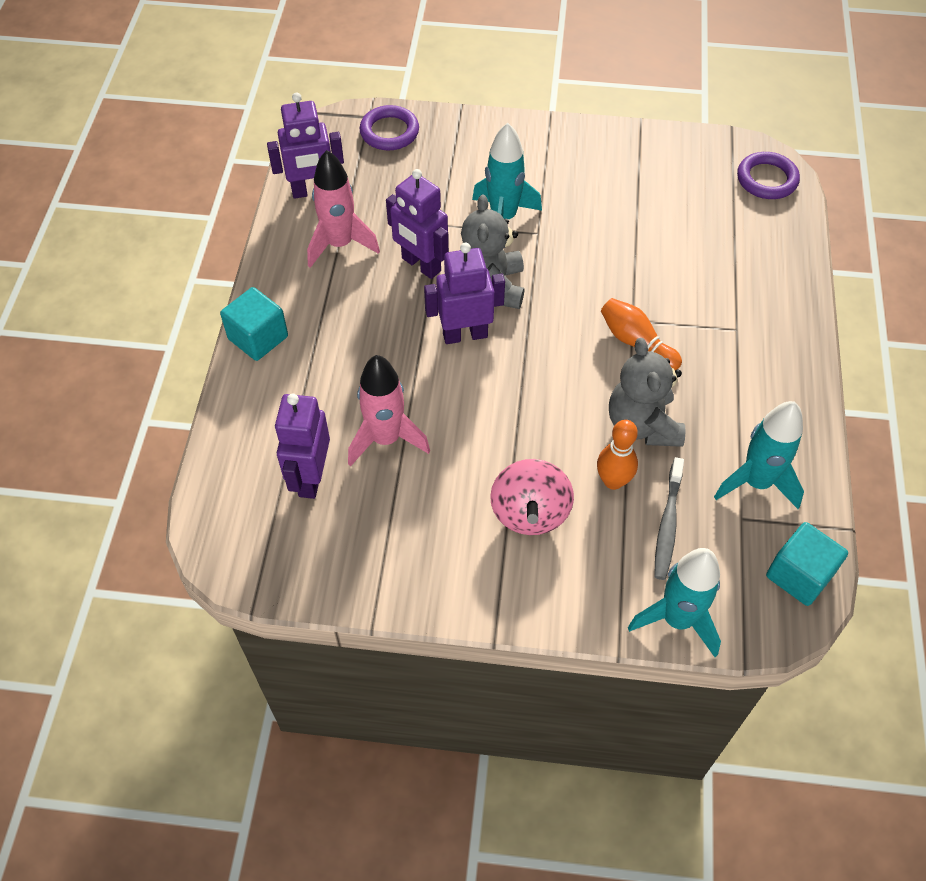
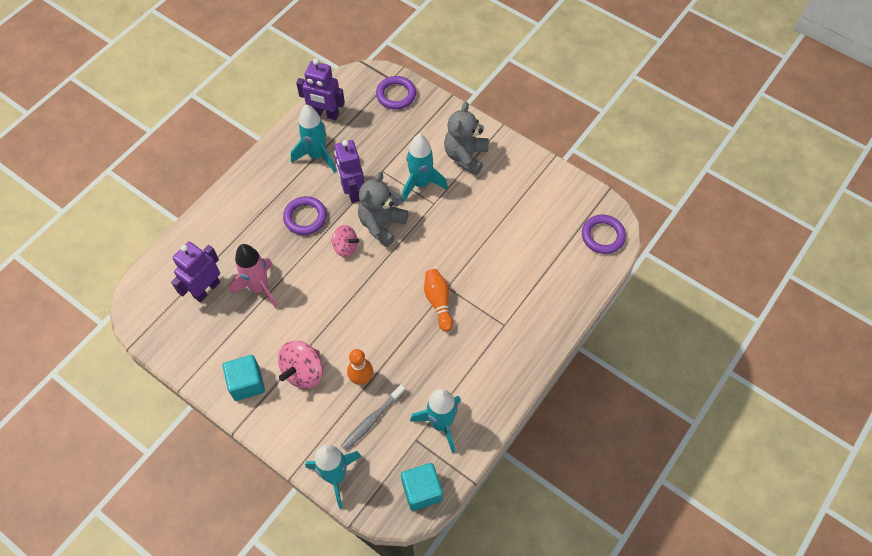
camera: 30 degrees right, 5 degrees up
(258, 338) = (235, 192): turquoise cube -> turquoise cube (247, 383)
(340, 244) = (317, 156): pink rocket -> turquoise rocket
(382, 324) = (305, 217): none -> purple ring
(465, 335) = (345, 247): purple robot -> pink spinning top
(642, 425) = (403, 354): grey teddy bear -> grey teddy bear (465, 156)

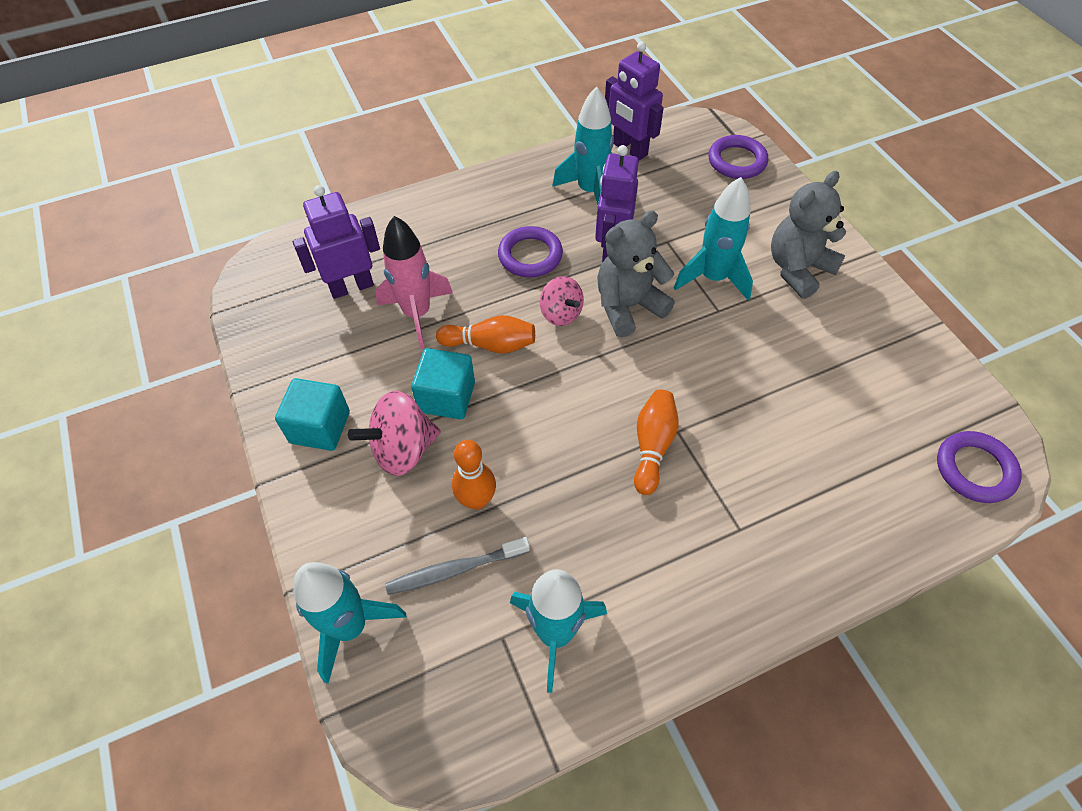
camera: 30 degrees right, 5 degrees down
(315, 286) = (490, 345): none -> orange bowling pin
(422, 490) = (463, 728): turquoise cube -> turquoise cube (447, 397)

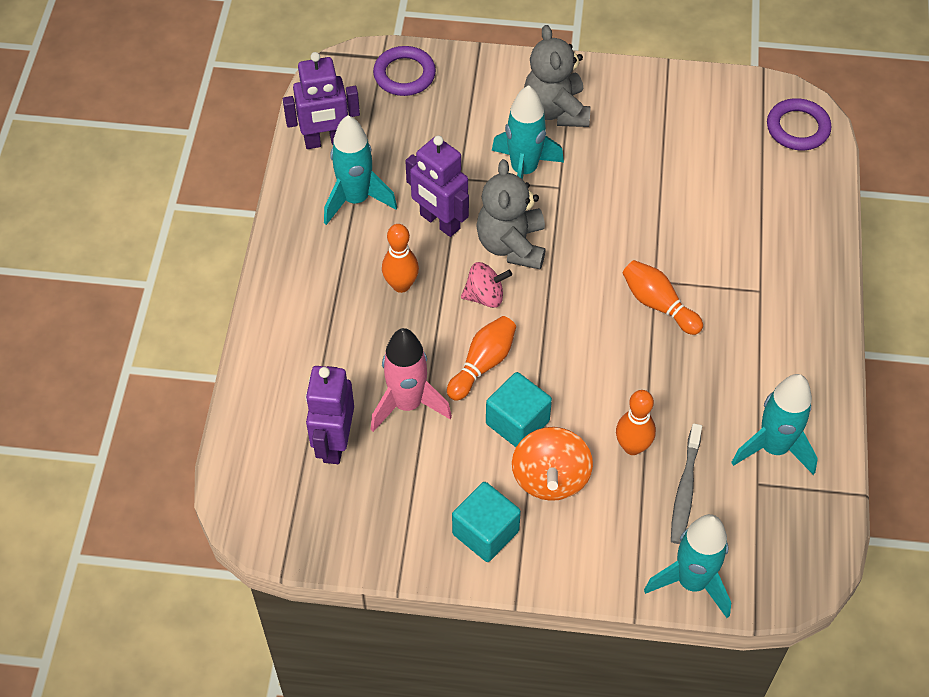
camera: 60 degrees left, 0 degrees up
(403, 449) = (550, 478): pink spinning top -> orange spinning top
(530, 255) = (401, 285): purple ring -> orange bowling pin

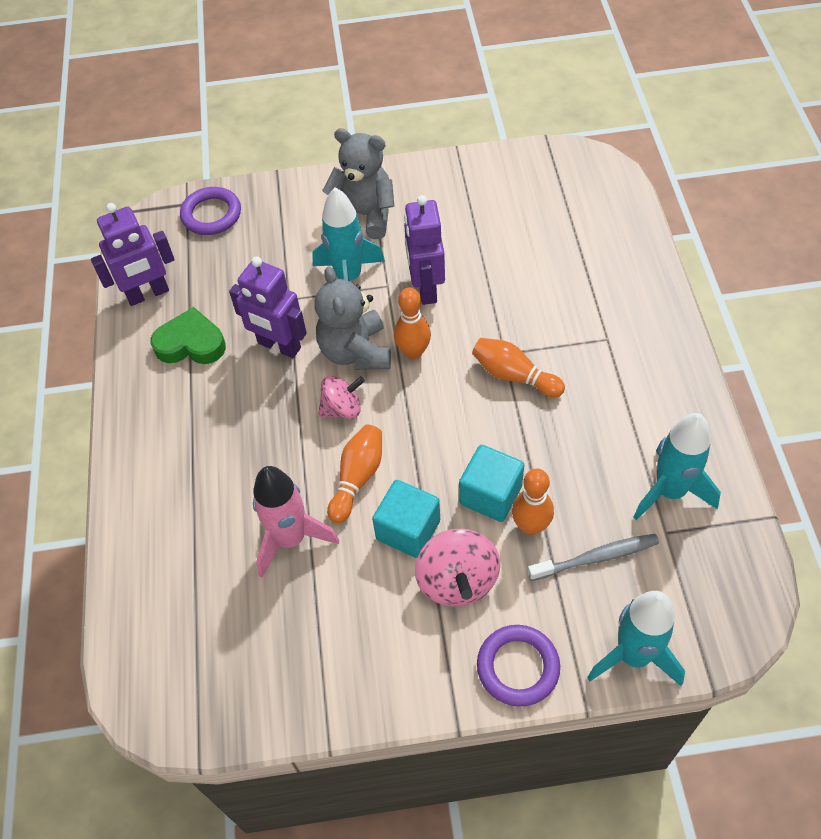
camera: 10 degrees left, 0 degrees up
(334, 443) = (224, 601): purple robot -> purple robot (426, 288)
(356, 199) = (191, 343): turquoise rocket -> green heart
(401, 285) = (255, 417): orange bowling pin -> orange bowling pin (413, 352)
(485, 532) = (406, 658): turquoise cube -> turquoise cube (490, 495)
(550, 478) = (457, 581): orange spinning top -> pink spinning top
(556, 110) = (364, 215): grey teddy bear -> grey teddy bear turned 135 degrees clockwise
(685, 490) = (596, 557): grey toothbrush -> grey toothbrush turned 105 degrees counterclockwise
(797, 128) = (593, 181): purple ring -> purple ring (518, 667)

